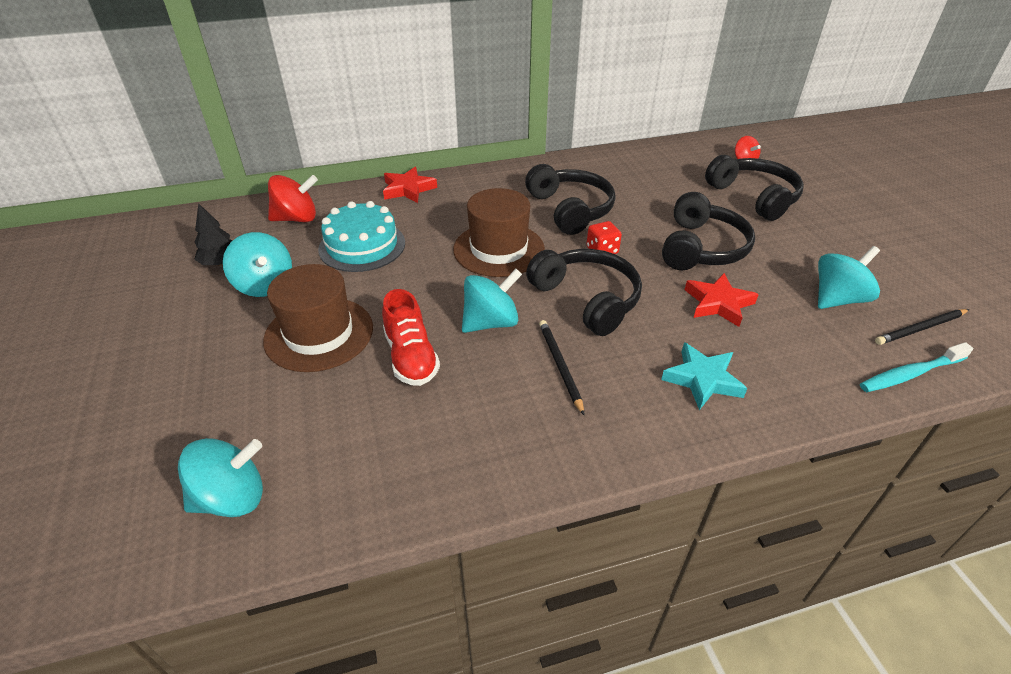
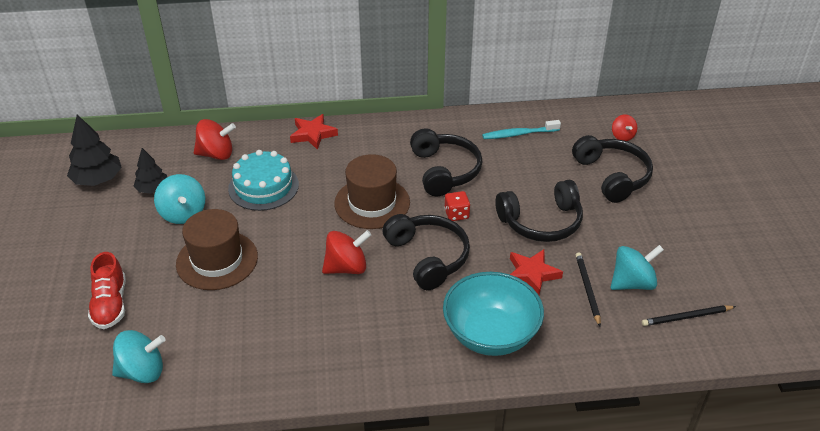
camera: 10 degrees right, 0 degrees up
(147, 259) = (98, 180): none -> black tree
(411, 357) = (280, 288): red shoe -> red shoe (110, 304)
(491, 322) = (346, 267): turquoise spinning top -> red spinning top
(560, 366) = (387, 309): black pencil -> black pencil (587, 289)
(701, 248) = (541, 222): black headphones -> black headphones turned 45 degrees clockwise
(702, 379) = (490, 334): turquoise star -> turquoise bowl
(910, 374) = (654, 352): turquoise toothbrush -> turquoise toothbrush (519, 134)

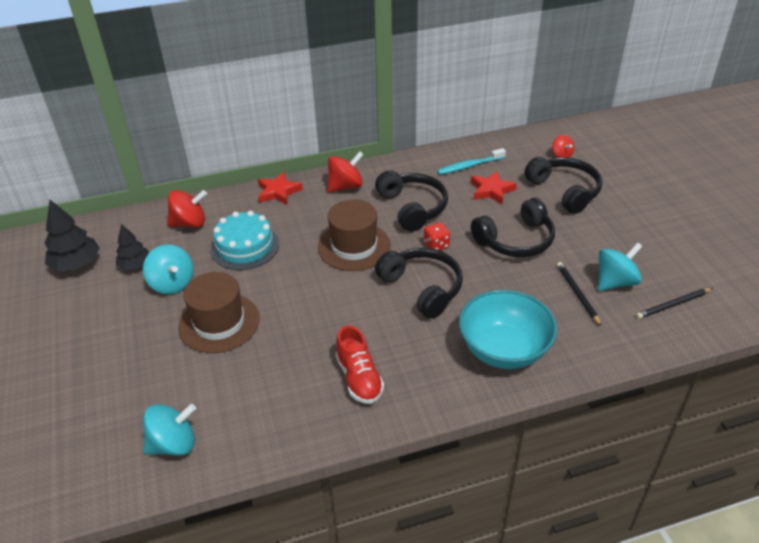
camera: 10 degrees left, 0 degrees up
(110, 304) = (122, 383): red shoe -> red shoe (359, 378)
(346, 267) = (348, 309): red spinning top -> red spinning top (345, 186)
(531, 274) = (523, 288): red star -> red star (491, 190)

